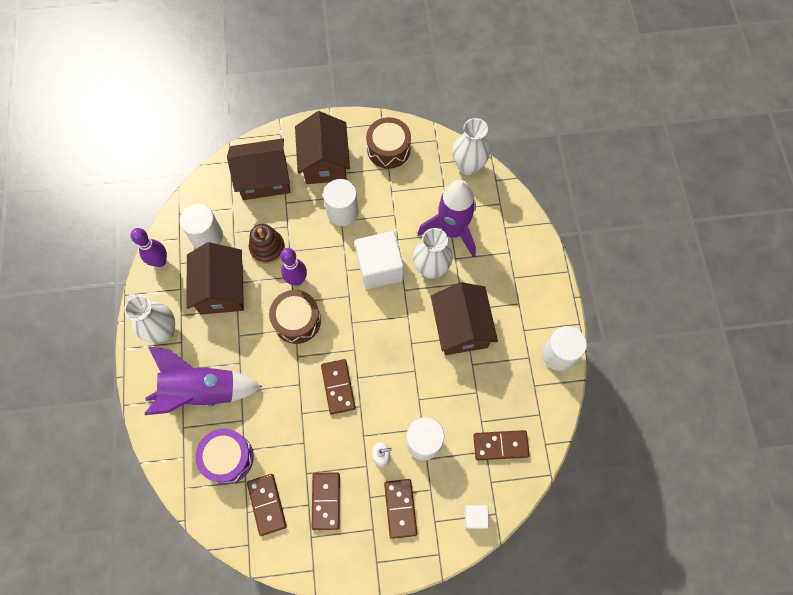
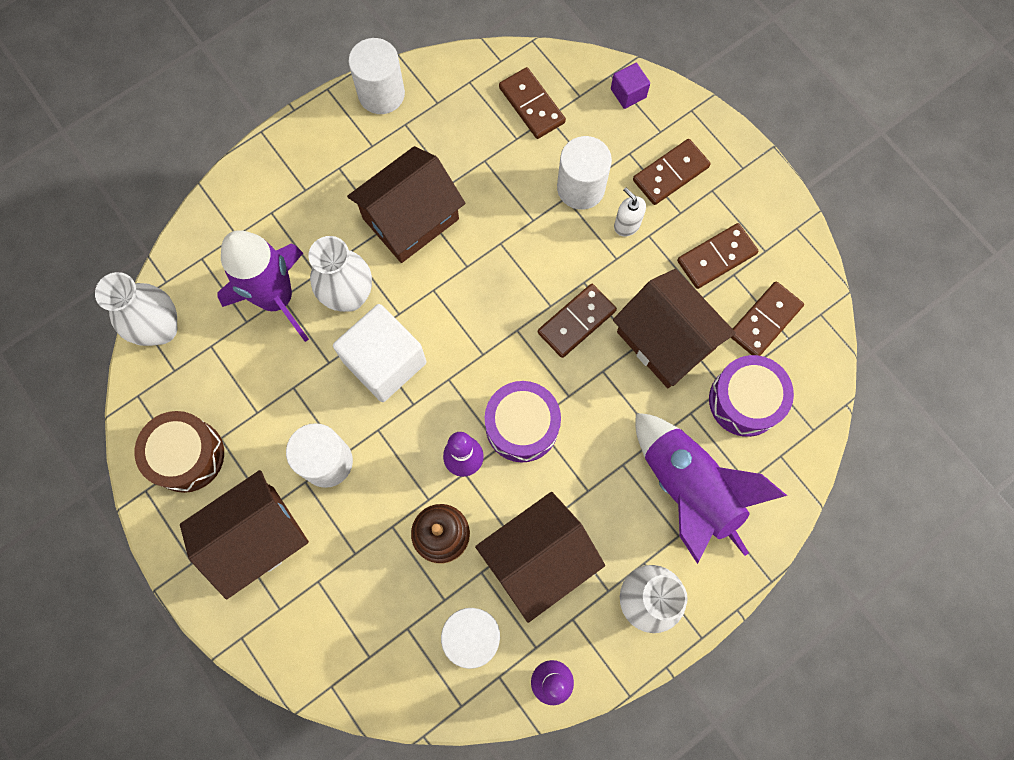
camera: 120 degrees left, 5 degrees up
(264, 179) = (333, 611): brown house -> brown house (666, 340)
(297, 320) = (522, 426): brown drum -> purple drum
(475, 517) = (628, 93): white cube -> purple cube

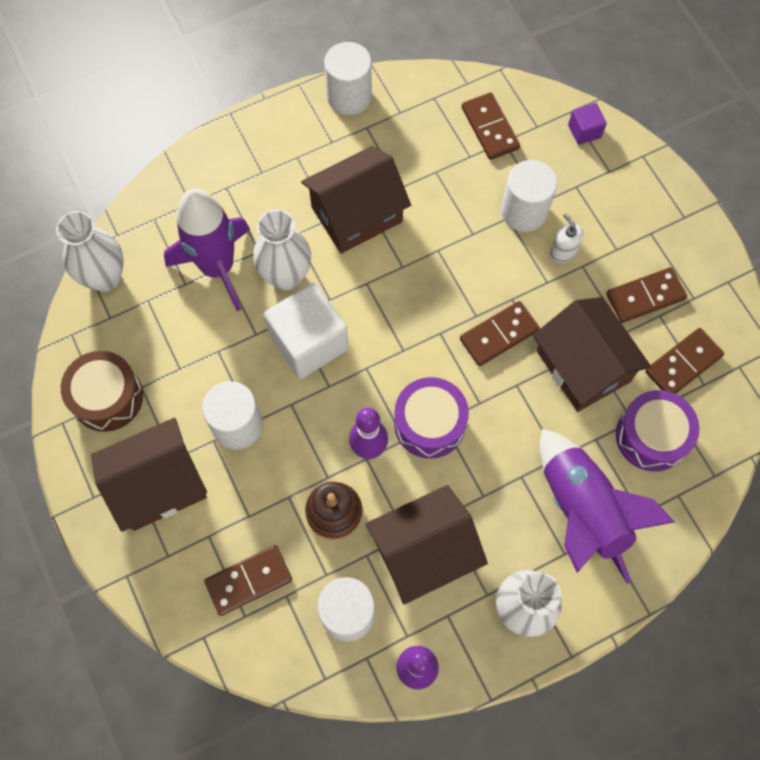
camera: 10 degrees right, 5 degrees down
(670, 174) = (613, 212): brown domino -> brown domino (249, 581)

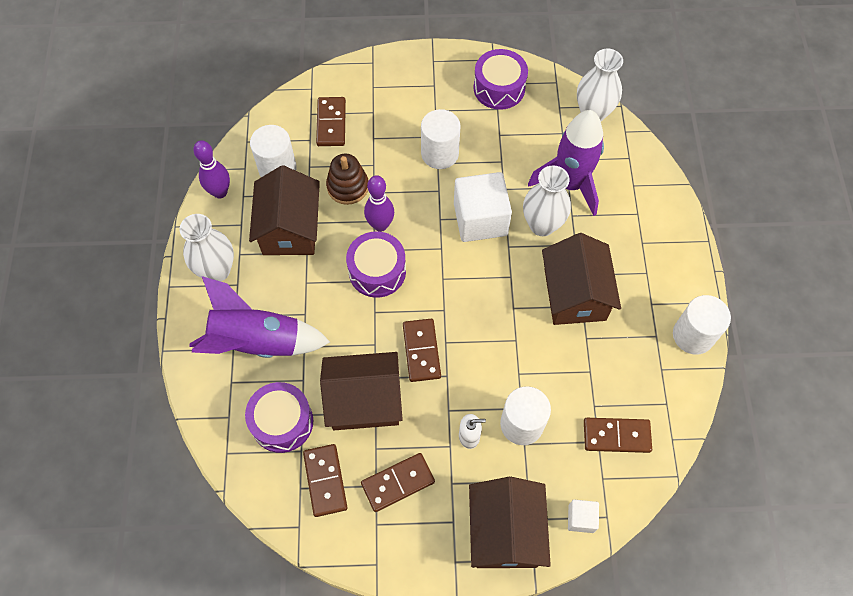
camera: 115 degrees right, 5 degrees down
(107, 397) = (499, 88): brown drum -> purple drum
(158, 484) = (422, 96): brown house -> brown house (505, 531)
(584, 131) = (581, 518): purple cube -> white cube
(645, 296) = (398, 483): brown domino -> brown domino turned 60 degrees clockwise

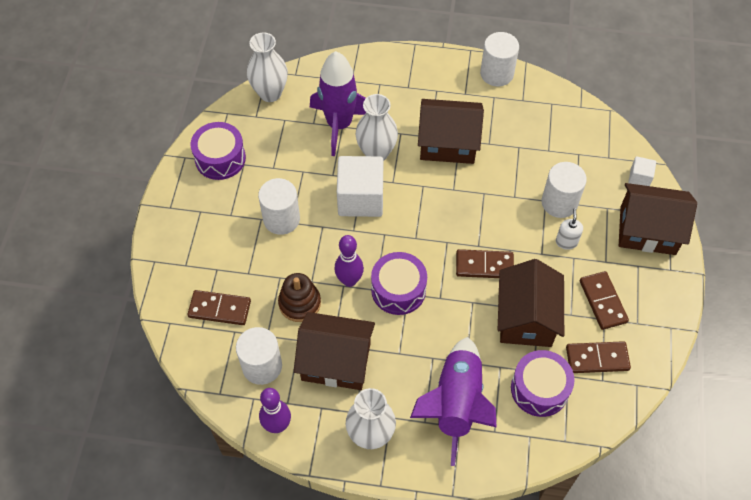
camera: 80 degrees left, 5 degrees down
(616, 436) = (575, 141): brown domino -> none

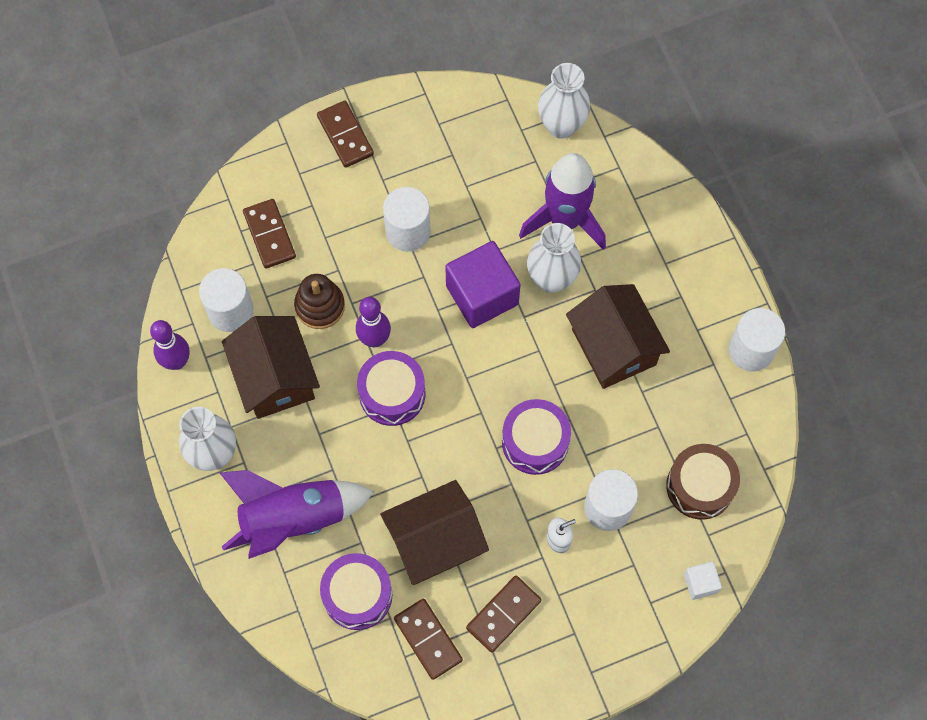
camera: 60 degrees right, 10 degrees up
(220, 158) = (445, 128): purple drum -> purple drum (535, 442)
(360, 198) = (482, 295): white cube -> purple cube
(484, 265) = (474, 466): brown domino -> brown domino (345, 135)
(573, 145) = (700, 486): none -> brown drum
(647, 230) = (630, 624): brown house -> none

